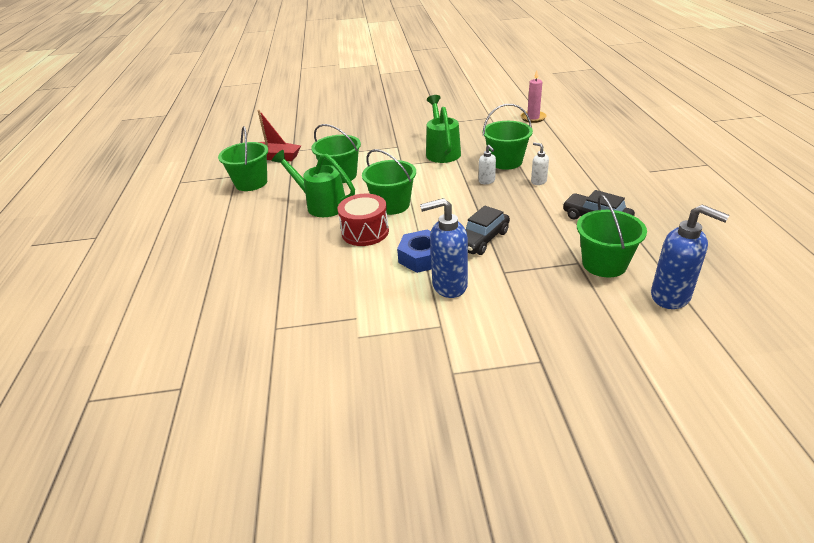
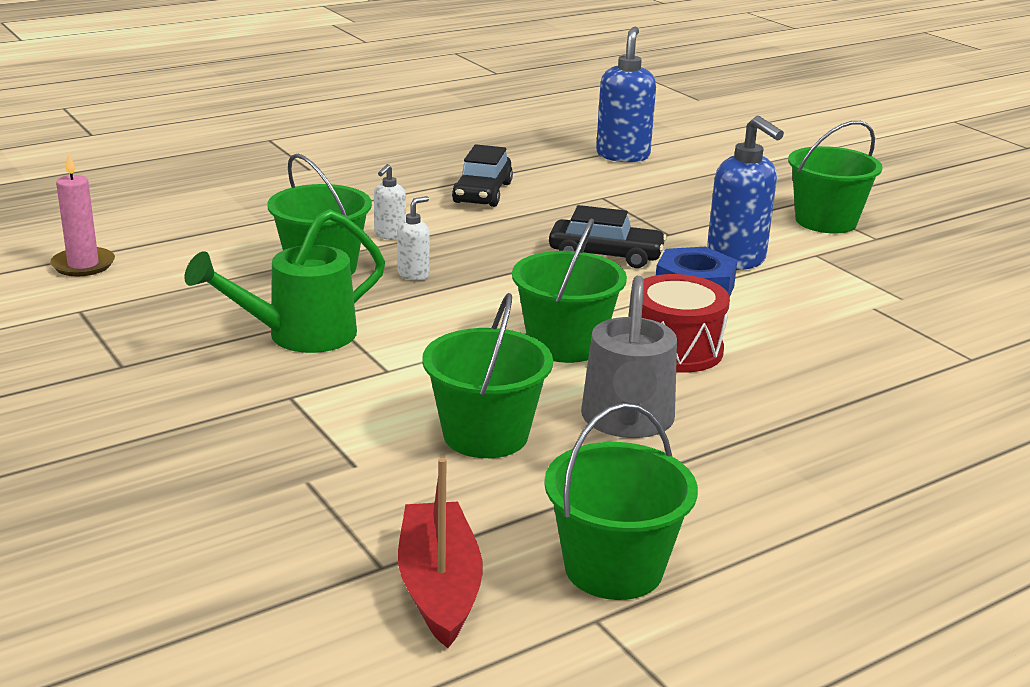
camera: 120 degrees left, 10 degrees down
(321, 205) = (627, 421): green watering can -> grey watering can
(604, 264) = (591, 184): green bucket -> green bucket (825, 221)

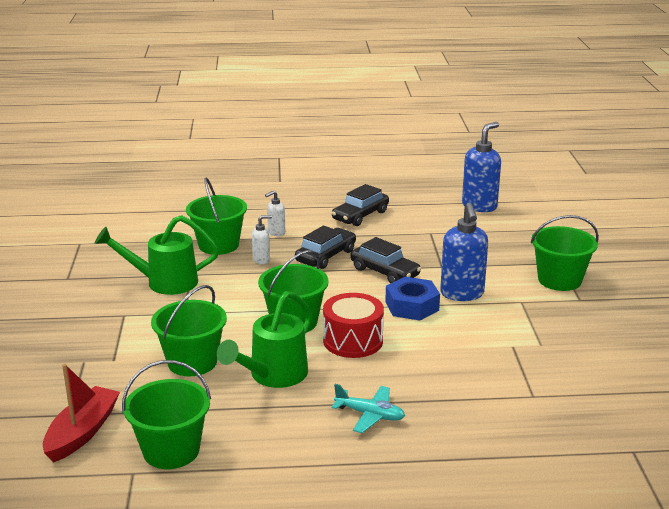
camera: 30 degrees right, 0 degrees up
(83, 265) = (106, 217): pink candle -> none
(500, 251) = (326, 256): none -> black car
(627, 421) = (273, 375): grey watering can -> green watering can
(818, 436) = (370, 415): none -> turquoise plane

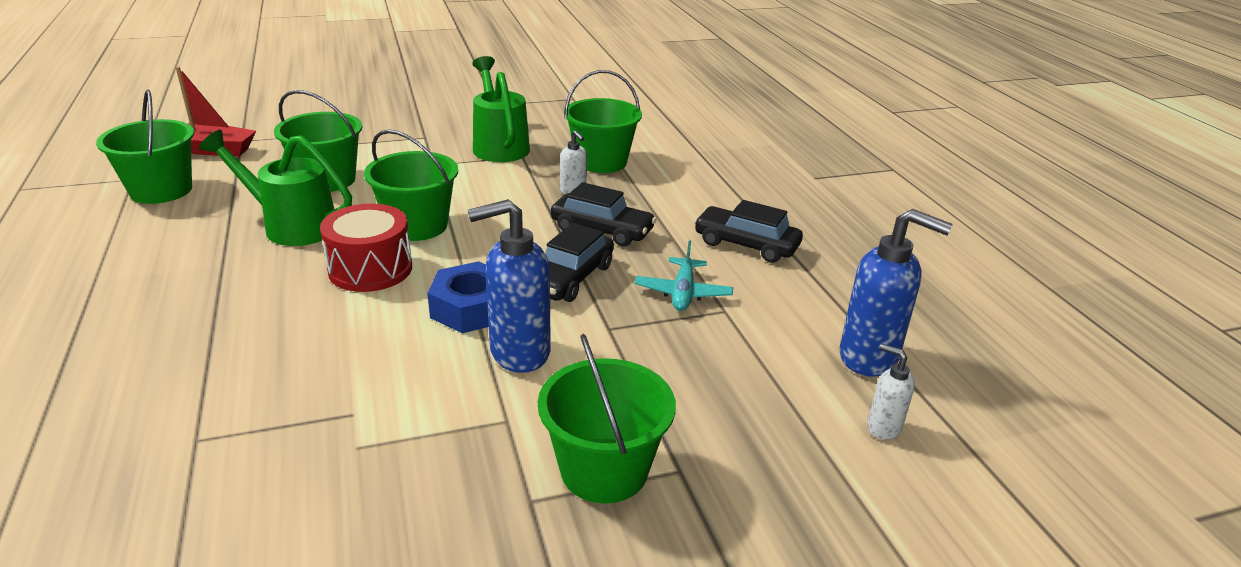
camera: 75 degrees right, 5 degrees up
(276, 233) = (653, 191): white soap dispenser -> white soap dispenser (883, 427)
(370, 415) = (188, 295): turquoise plane -> turquoise plane (683, 293)

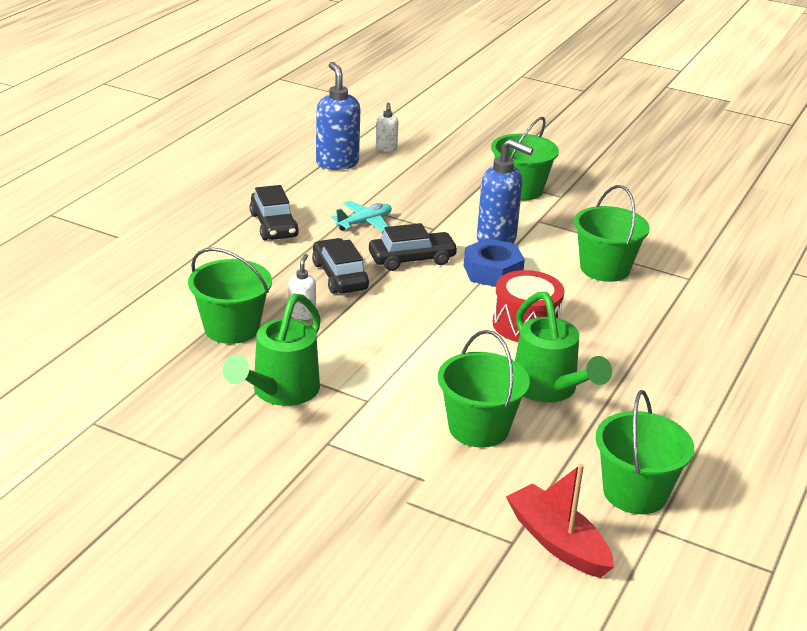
camera: 135 degrees left, 0 degrees up
(417, 226) = (457, 342): green bucket -> green bucket (604, 268)

